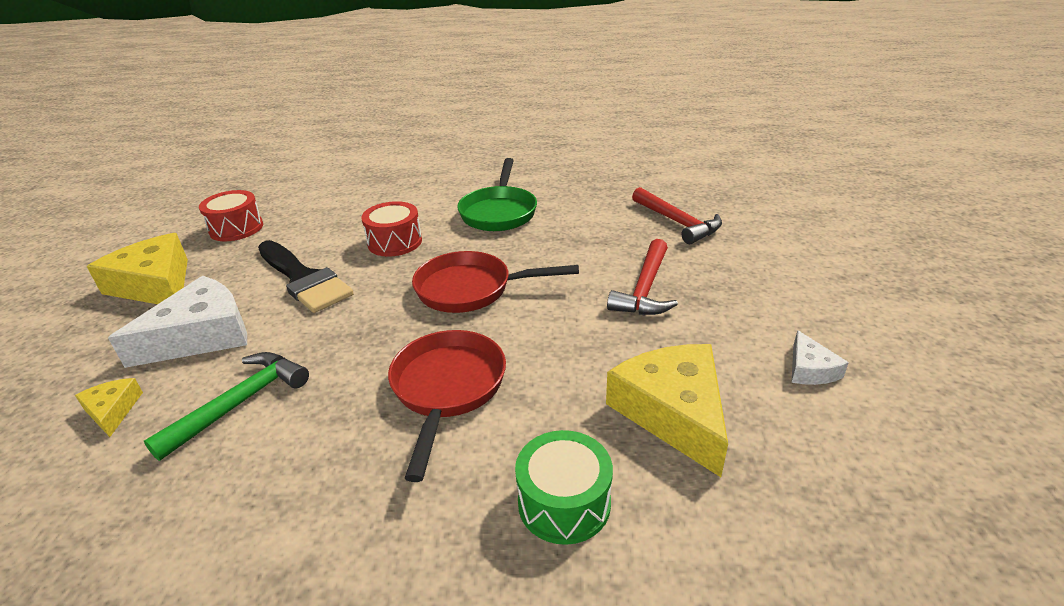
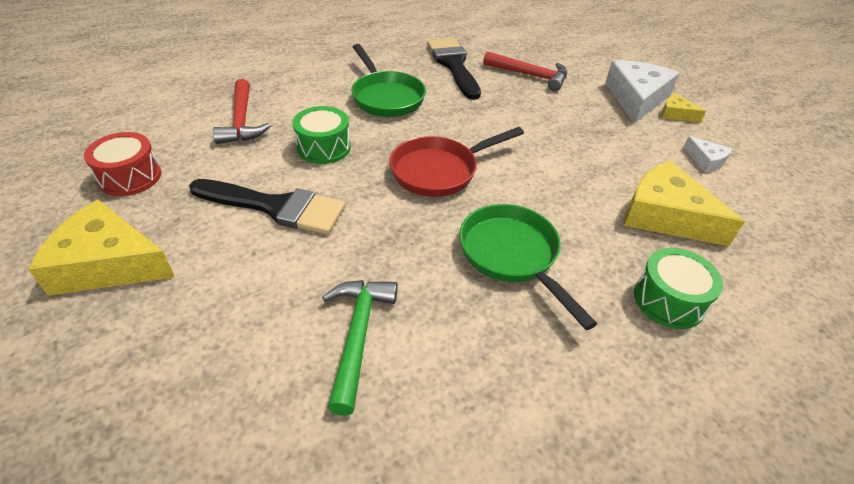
camera: 35 degrees left, 10 degrees up
(112, 411) = (235, 397): yellow cheese -> yellow cheese (676, 114)
(201, 335) = (236, 293): white cheese -> white cheese (636, 98)
(395, 242) = (324, 147): red drum -> green drum
(447, 389) = (512, 256): red pan -> green pan
(601, 196) = (453, 65): none -> black brush
(645, 289) = (562, 134): red hammer -> red hammer (242, 121)

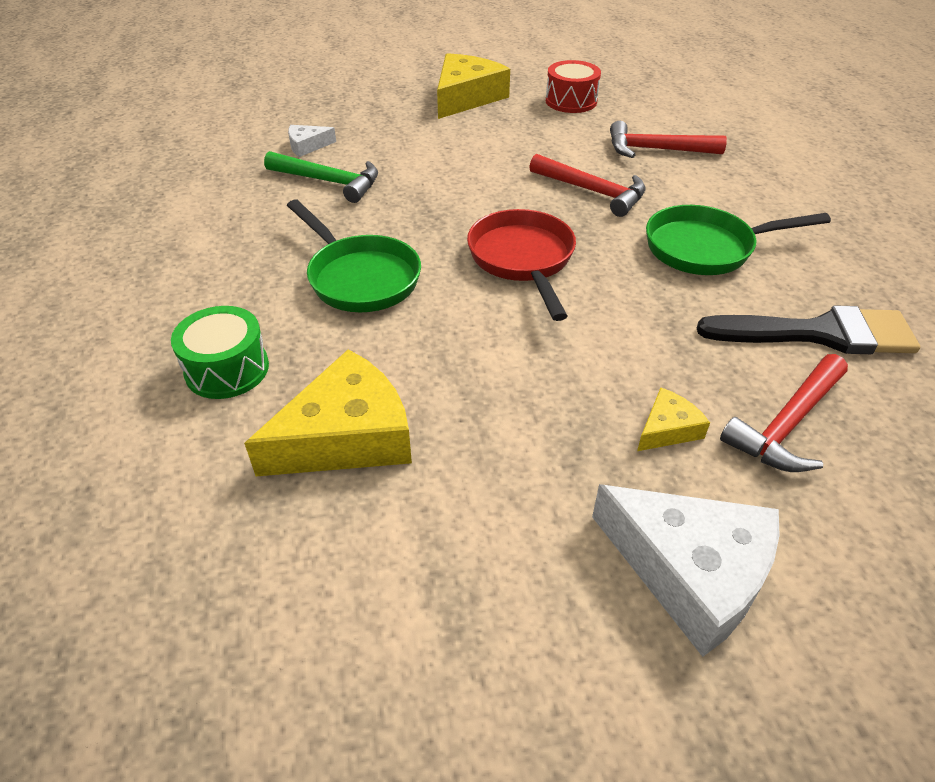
camera: 110 degrees right, 0 degrees up
(276, 207) = (501, 160): black brush -> none
(324, 147) = (593, 191): green drum -> red hammer
(512, 256) = (360, 277): green pan -> green pan turned 60 degrees clockwise
(676, 114) = (618, 620): yellow cheese -> yellow cheese (668, 429)
(706, 160) = (445, 574): white cheese -> white cheese (307, 146)

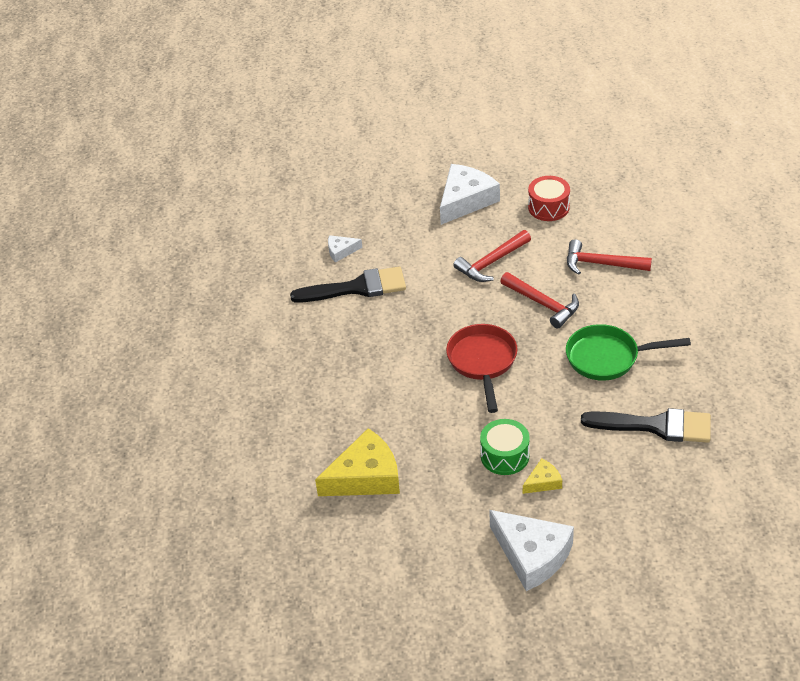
camera: 10 degrees right, 0 degrees up
(227, 369) = (298, 433): green drum -> green drum (505, 456)
(329, 182) = (357, 288): green hammer -> black brush
(360, 277) = (376, 371): green pan -> none
(466, 97) = (465, 200): yellow cheese -> white cheese
(787, 425) = (612, 483): red hammer -> red hammer (491, 262)

